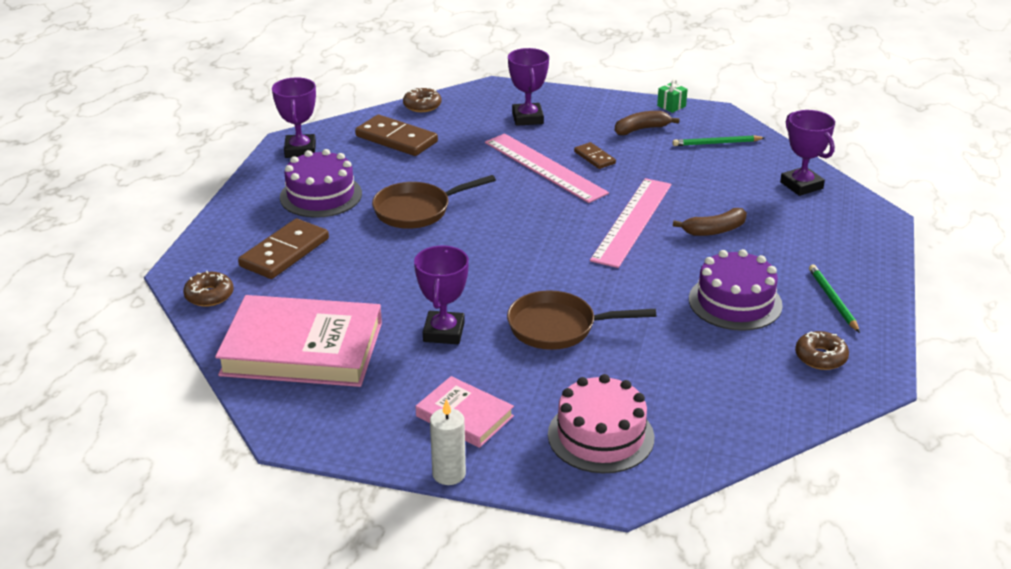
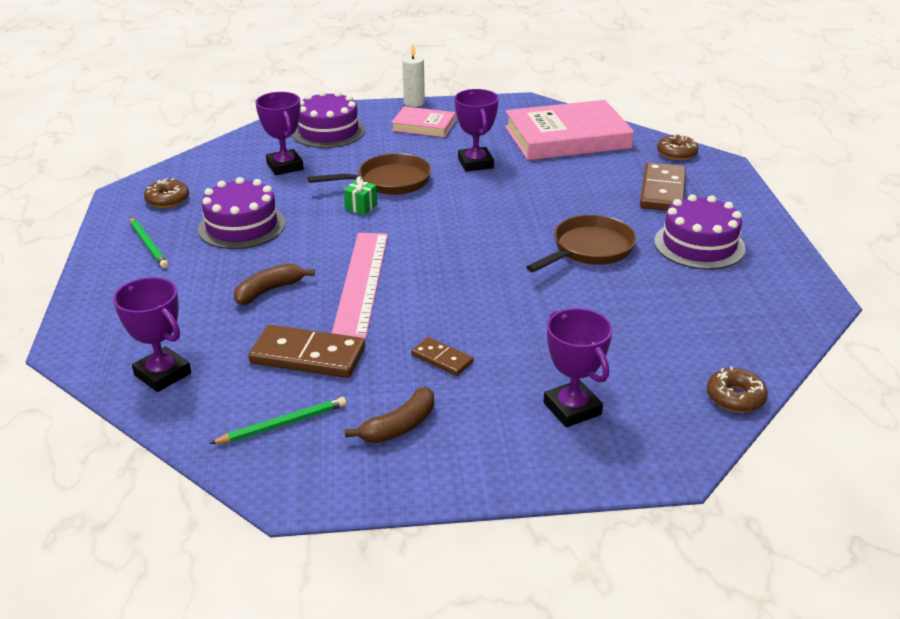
camera: 160 degrees right, 0 degrees up
(300, 150) = (791, 291): purple trophy -> purple trophy (285, 166)
(396, 139) = (705, 331): brown domino -> brown domino (308, 356)
(544, 167) = (495, 330): pink ruler -> none
(600, 436) = (328, 131): pink cake -> purple cake
(671, 106) = (369, 493): green gift -> green gift (361, 207)

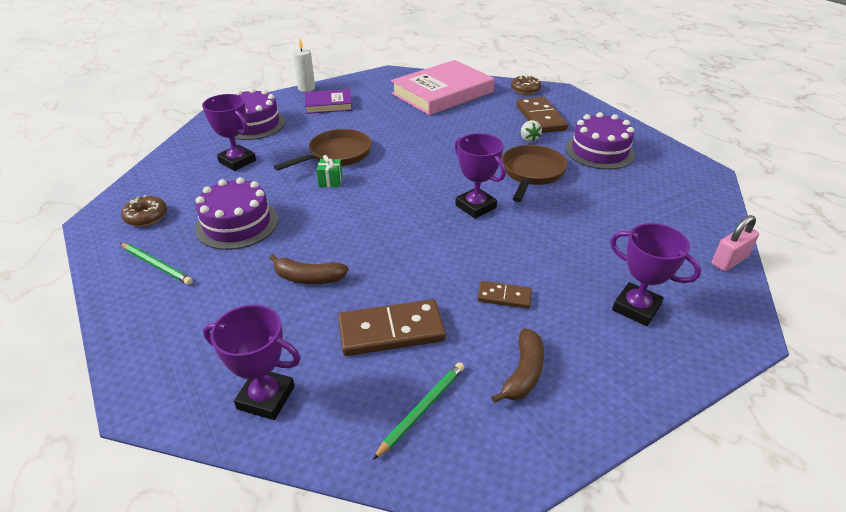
camera: 25 degrees left, 5 degrees up
(269, 290) = (308, 278): brown banana -> brown banana turned 105 degrees counterclockwise
(362, 282) = (383, 247): pink ruler -> none
(423, 126) = (328, 104): pink book -> purple book
(475, 163) = (393, 126): purple trophy -> purple trophy (475, 206)
(623, 212) = (529, 139): none -> white strawberry
(735, 397) = (729, 260): brown donut -> pink padlock

